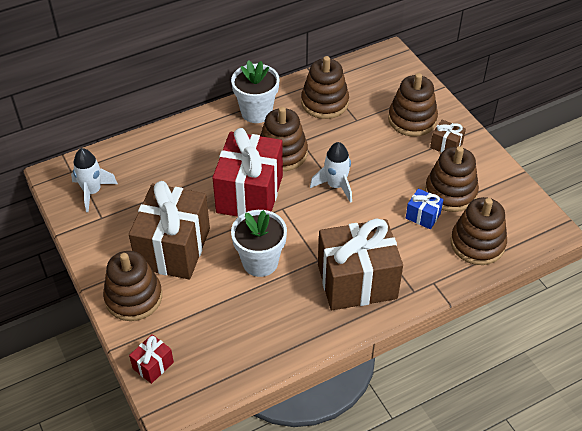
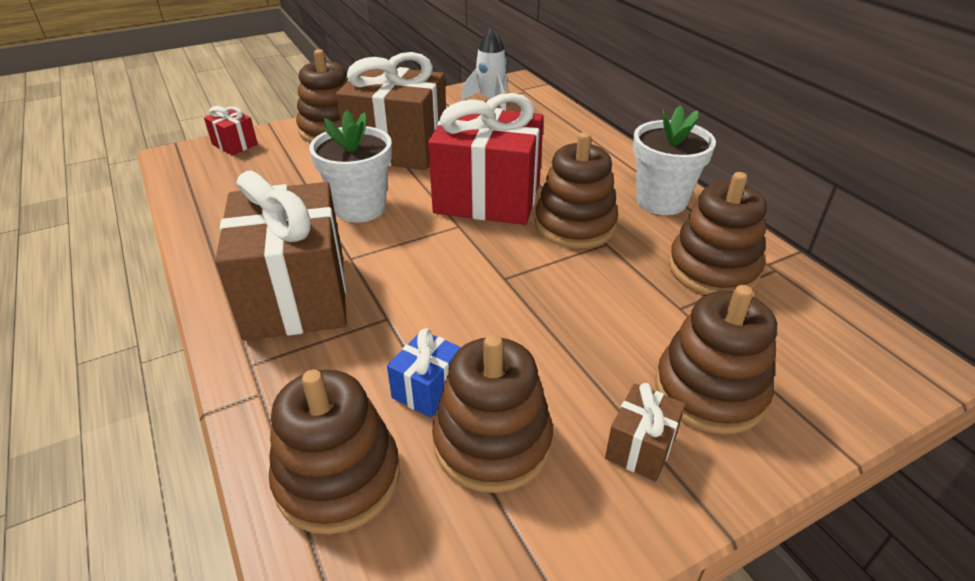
camera: 90 degrees right, 10 degrees down
(335, 186) = (506, 278): white rocket -> none

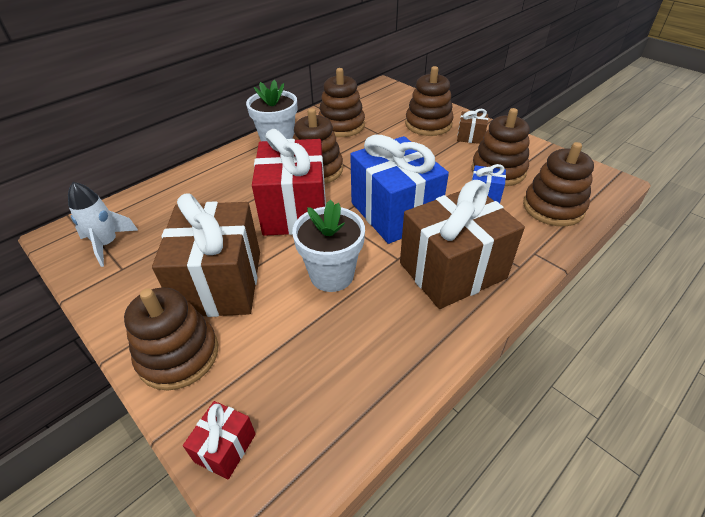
camera: 105 degrees left, 5 degrees up
(438, 275) = (394, 213): none -> blue gift

